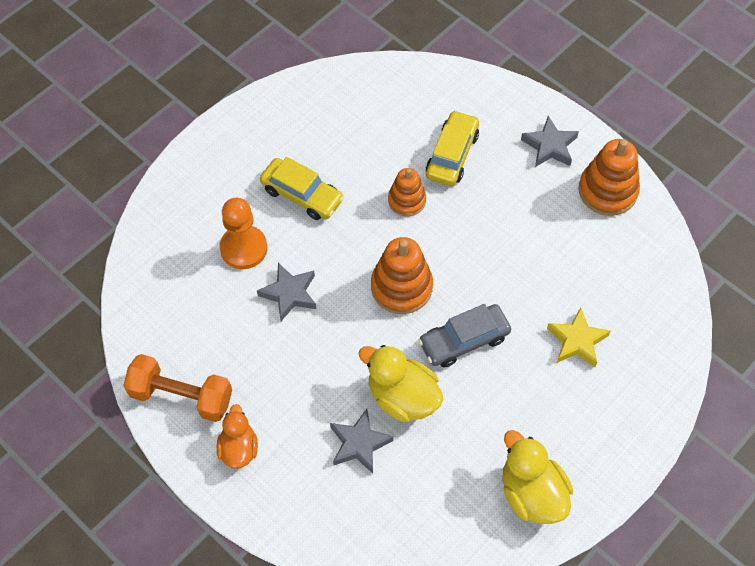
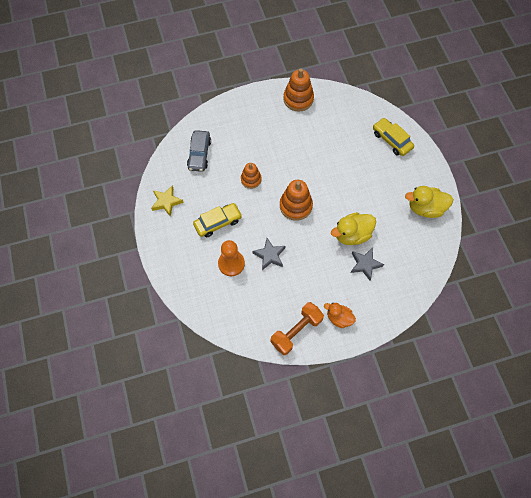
camera: 60 degrees left, 5 degrees up
(452, 155) = (238, 148): yellow car -> yellow car (391, 140)
(464, 340) = (338, 195): grey car -> grey car (199, 154)
(549, 146) = (260, 107): grey star -> none
(577, 341) = (364, 152): yellow star -> yellow star (166, 202)

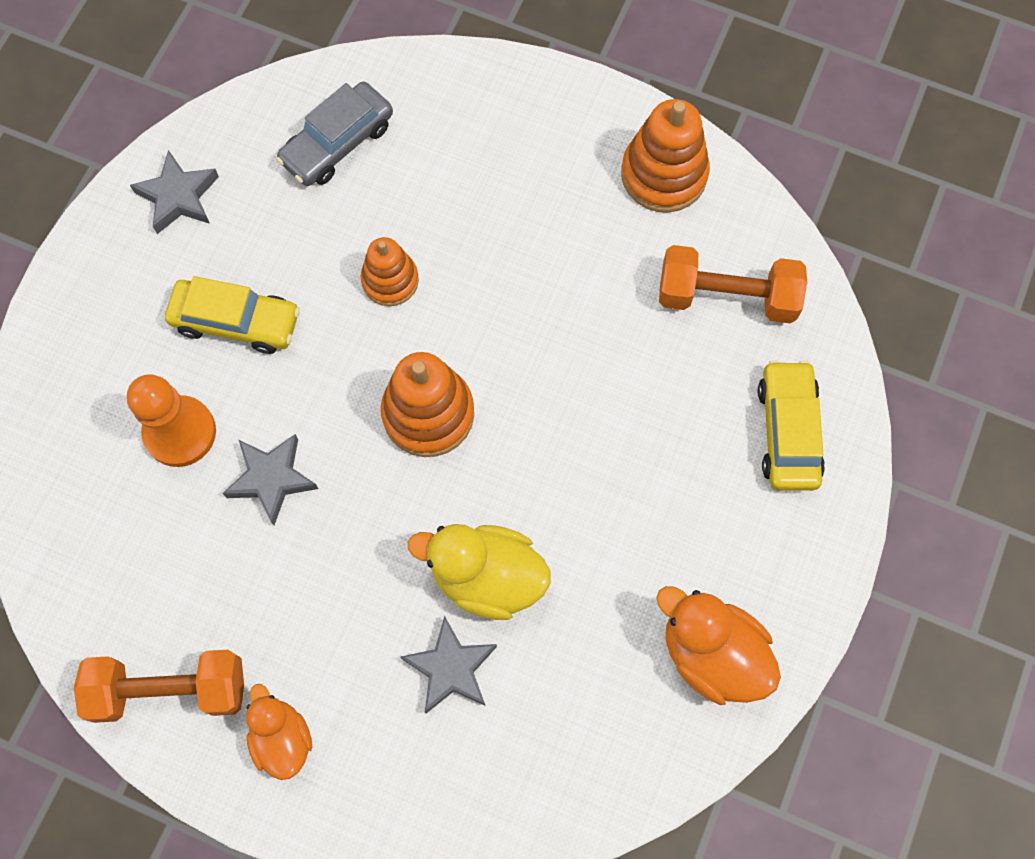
camera: 40 degrees right, 5 degrees up
(166, 202) = (178, 197): yellow star -> grey star
(344, 118) = (726, 297): none -> orange dumbbell
(425, 208) = (712, 654): yellow duck -> orange duck

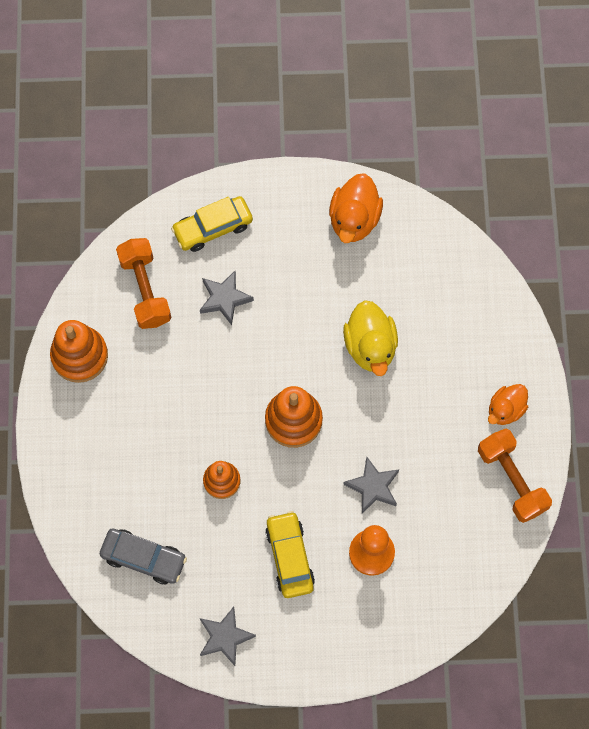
camera: 115 degrees left, 0 degrees up
(451, 668) = (427, 343): grey star -> grey star (224, 299)

